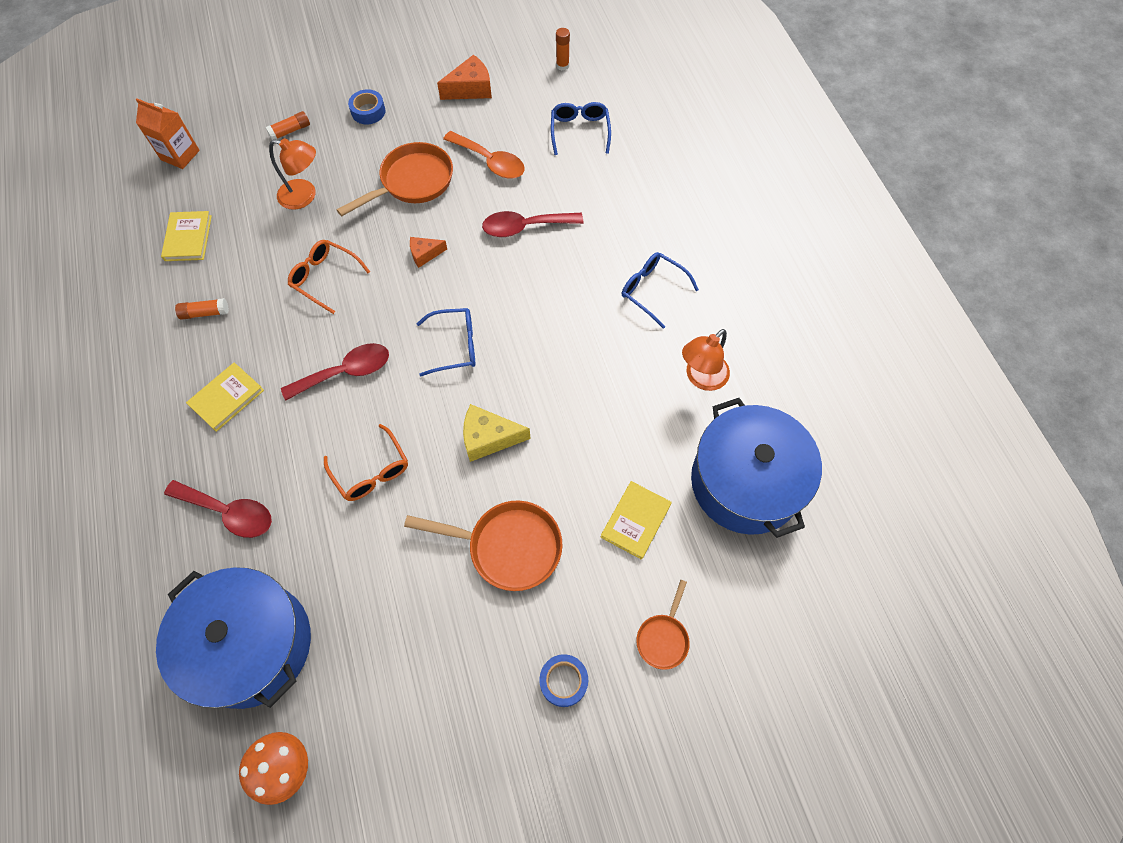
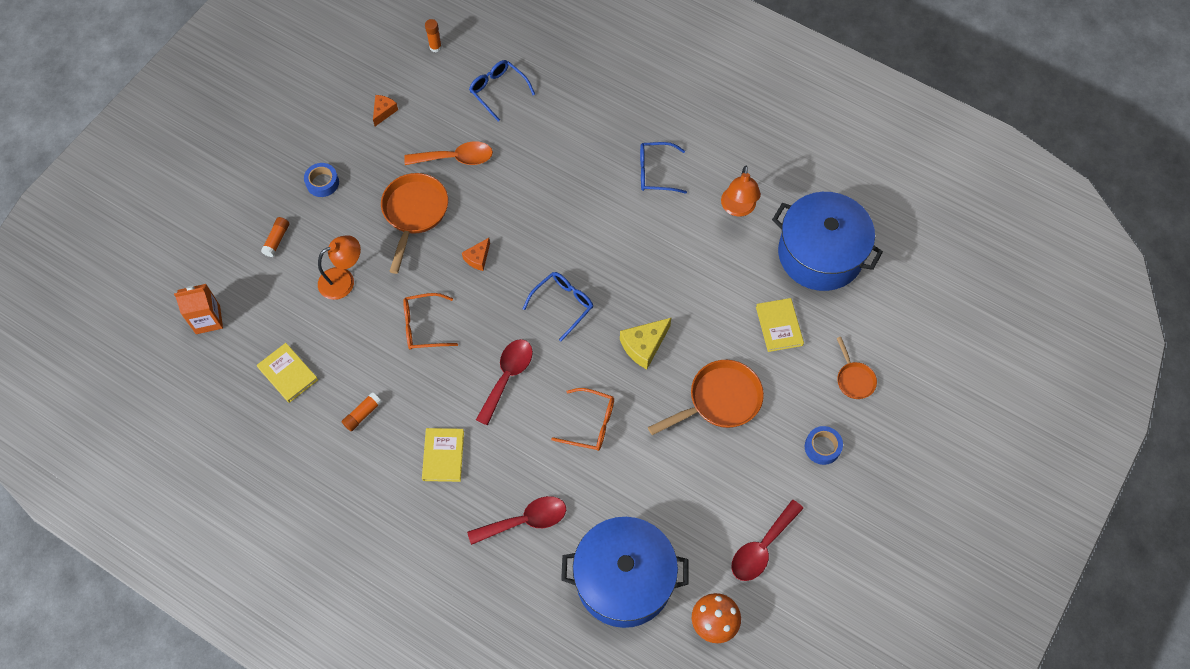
camera: 40 degrees left, 0 degrees up
(470, 89) = (383, 112): orange cheese -> orange cheese, size x0.62
(525, 227) = (529, 189): red spoon -> red spoon (762, 547)

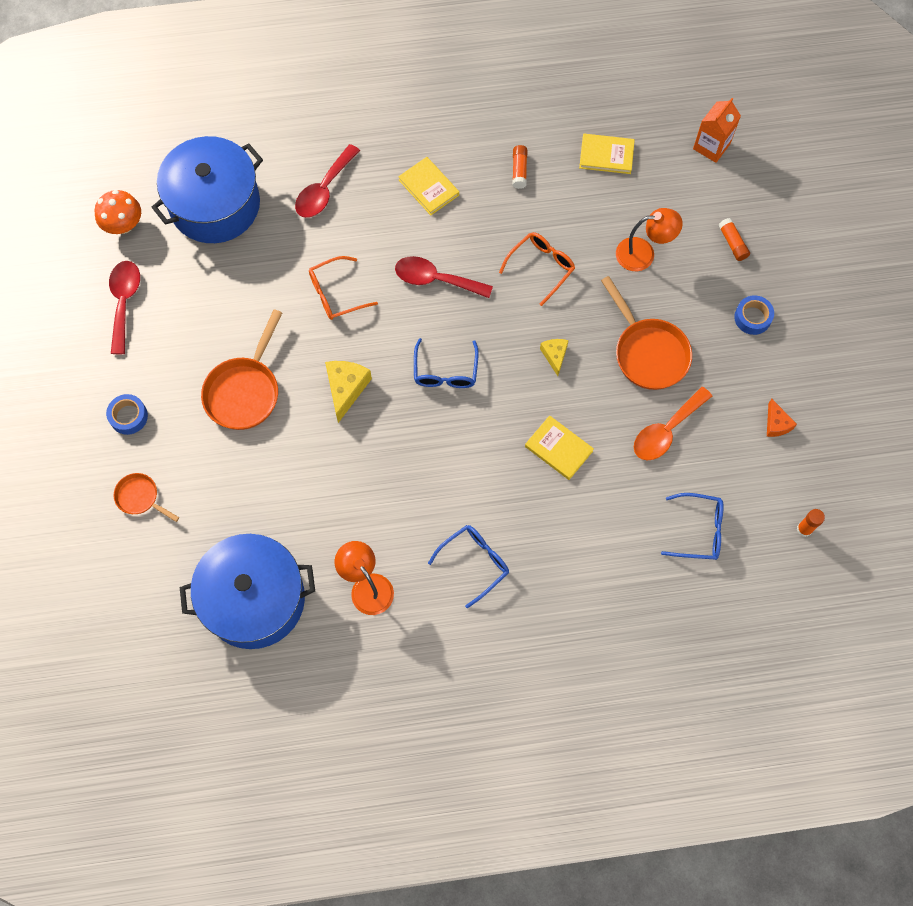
camera: 140 degrees right, 5 degrees up
(343, 280) = (643, 253): orange lamp -> orange lamp turned 120 degrees counterclockwise
(478, 258) = (554, 356): orange cheese -> yellow cheese
(507, 377) = (435, 279): red spoon -> red spoon turned 120 degrees clockwise
(779, 326) = (242, 496): yellow book -> yellow book (558, 448)

